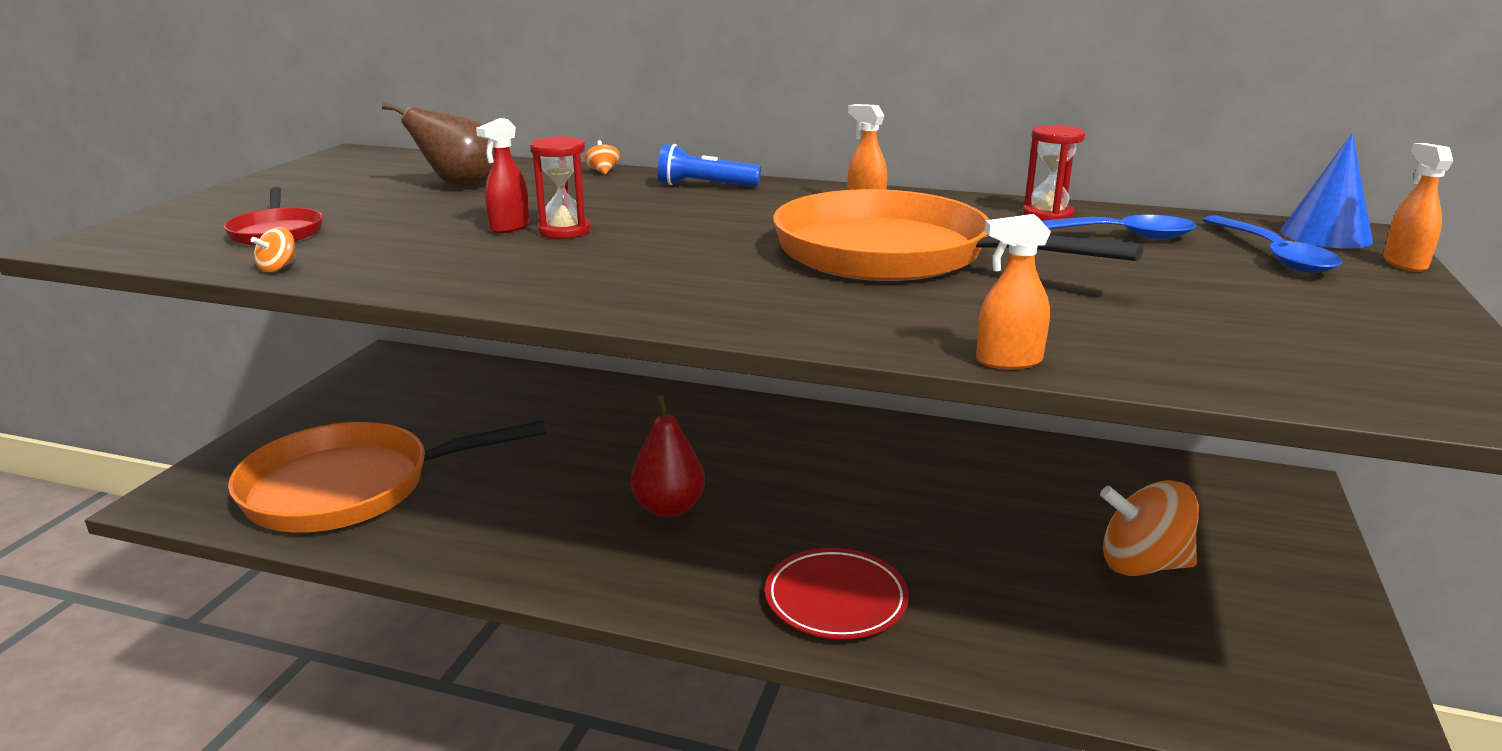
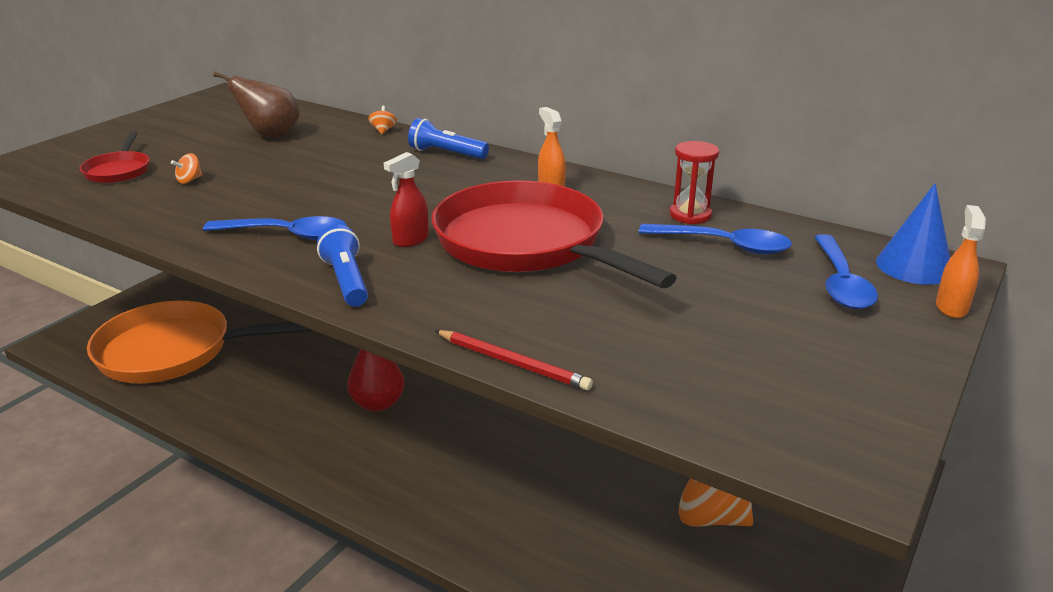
camera: 15 degrees right, 5 degrees up
(278, 268) = (96, 205): orange spinning top -> orange spinning top (189, 180)
(509, 227) = (272, 183): red spray bottle -> red spray bottle (410, 240)
(564, 231) = (307, 191): red hourglass -> none
(583, 273) = (287, 235): none -> blue spoon
(711, 308) = (346, 281): none -> blue flashlight
(836, 599) = (454, 500): red plate -> none
(895, 255) = (527, 244): orange pan -> red pan
(1008, 361) = (513, 363): orange spray bottle -> red pencil

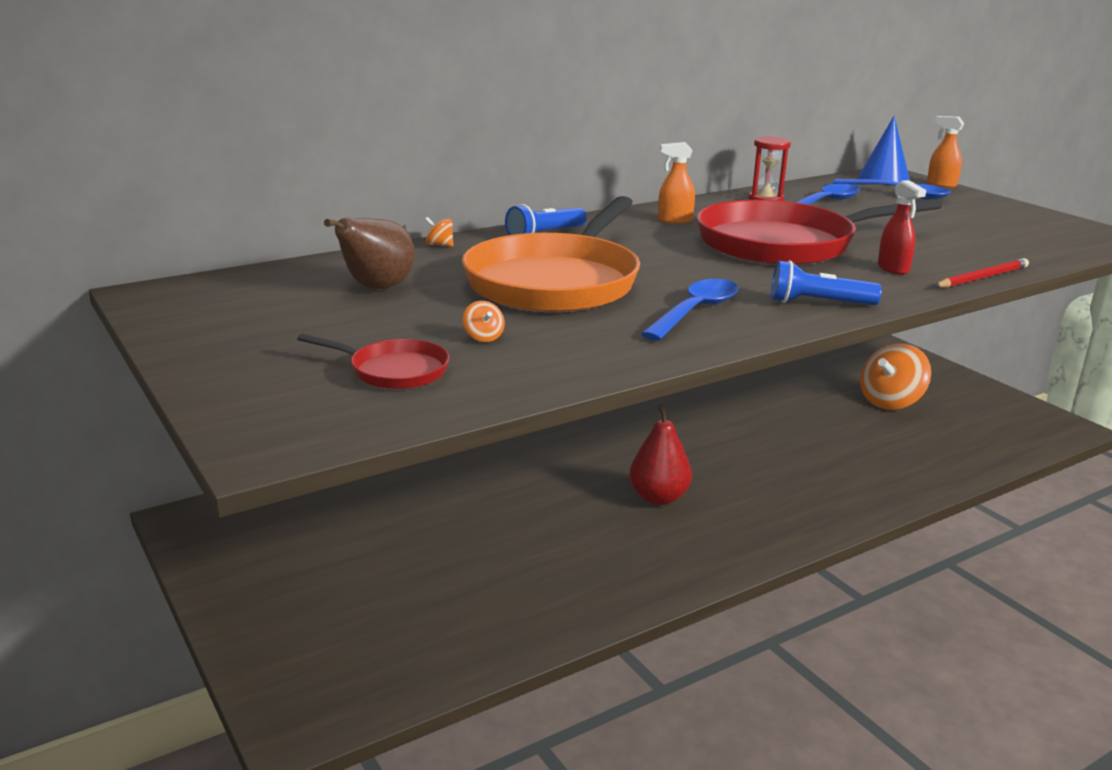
camera: 65 degrees left, 5 degrees down
(174, 351) = (432, 615): orange pan -> orange pan (556, 282)
(410, 240) = (747, 274): red spray bottle -> red spray bottle (893, 269)

